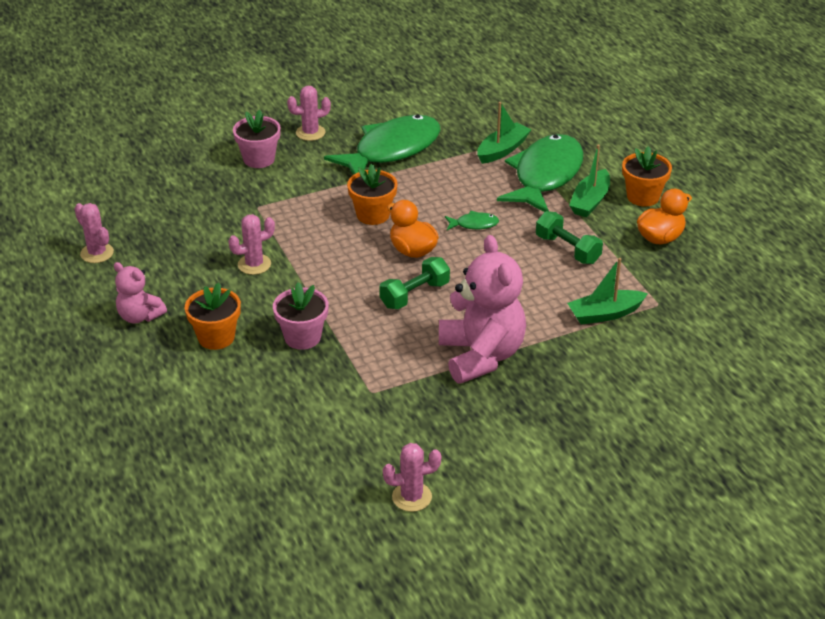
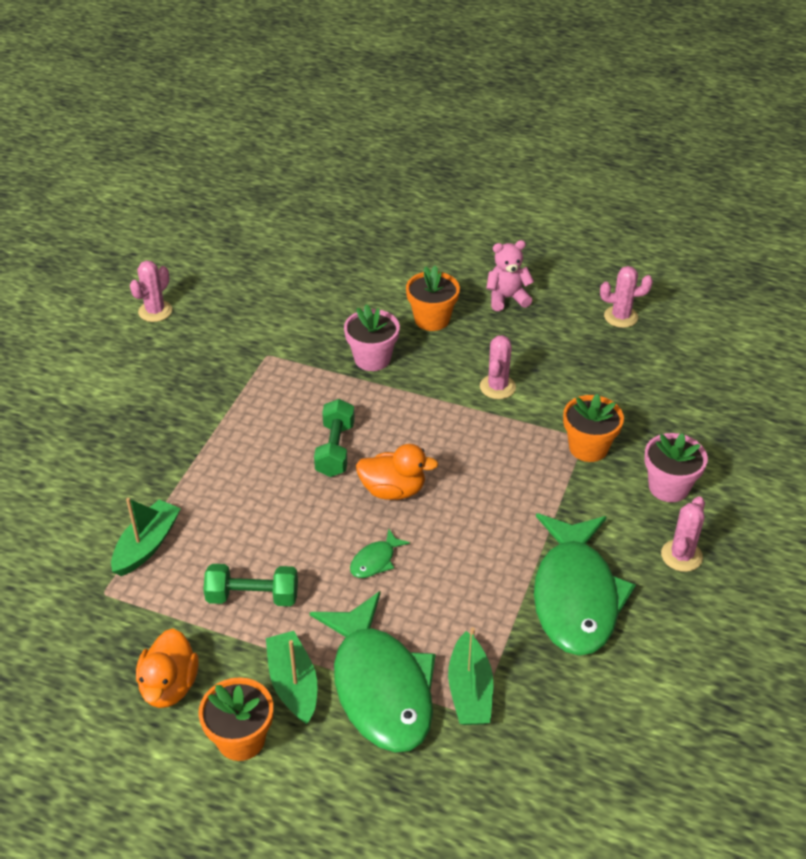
camera: 135 degrees right, 5 degrees up
(373, 215) = (478, 502): orange flower pot -> orange flower pot (588, 447)
(481, 356) = (217, 434): pink teddy bear -> none

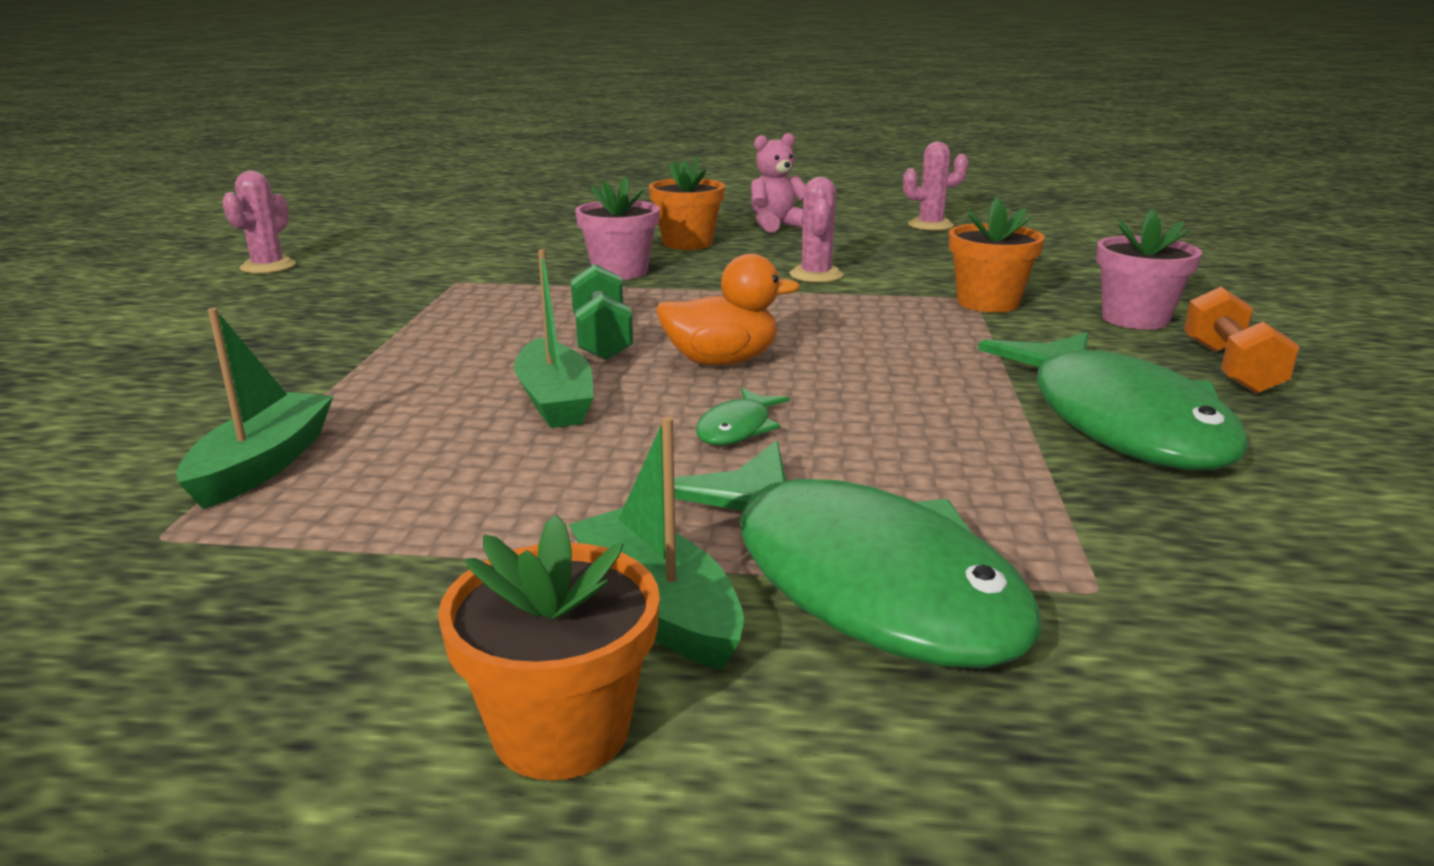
camera: 15 degrees left, 20 degrees down
(169, 686) = (337, 660): orange duck -> none
(253, 596) = (511, 498): green dumbbell -> none
(470, 691) = (1051, 557): green boat -> green boat (555, 400)
(681, 556) = (1230, 368): pink cactus -> orange dumbbell

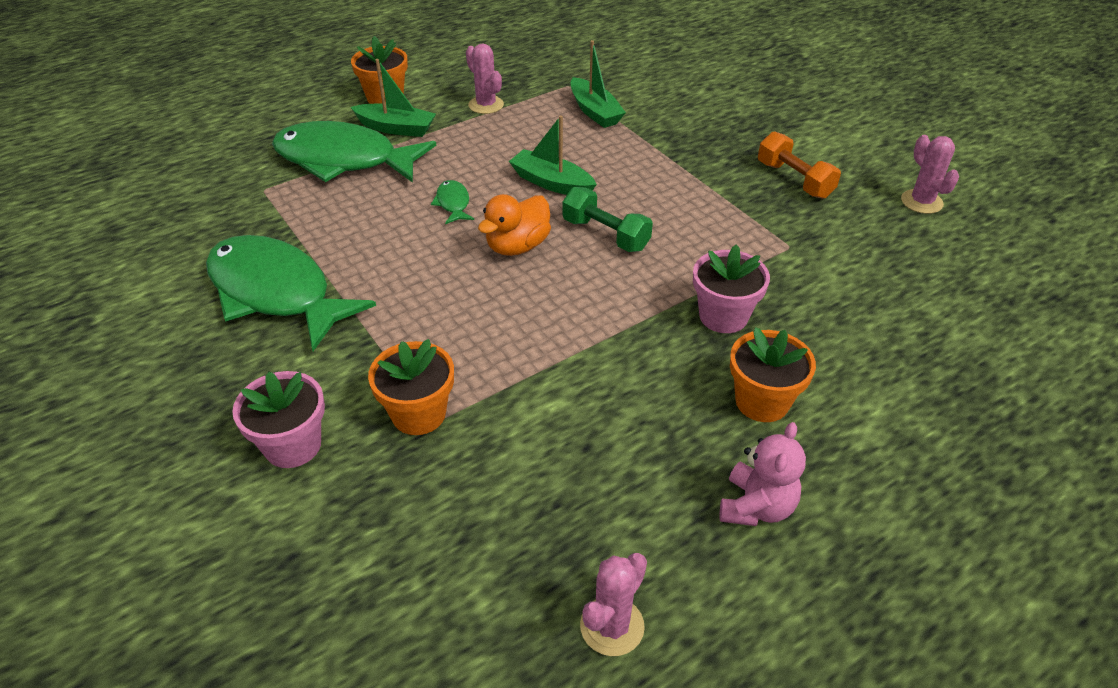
camera: 140 degrees right, 20 degrees up
(816, 275) = (586, 393): pink cactus -> pink cactus (486, 105)
(1230, 368) = (214, 392): orange dumbbell -> orange dumbbell (794, 180)

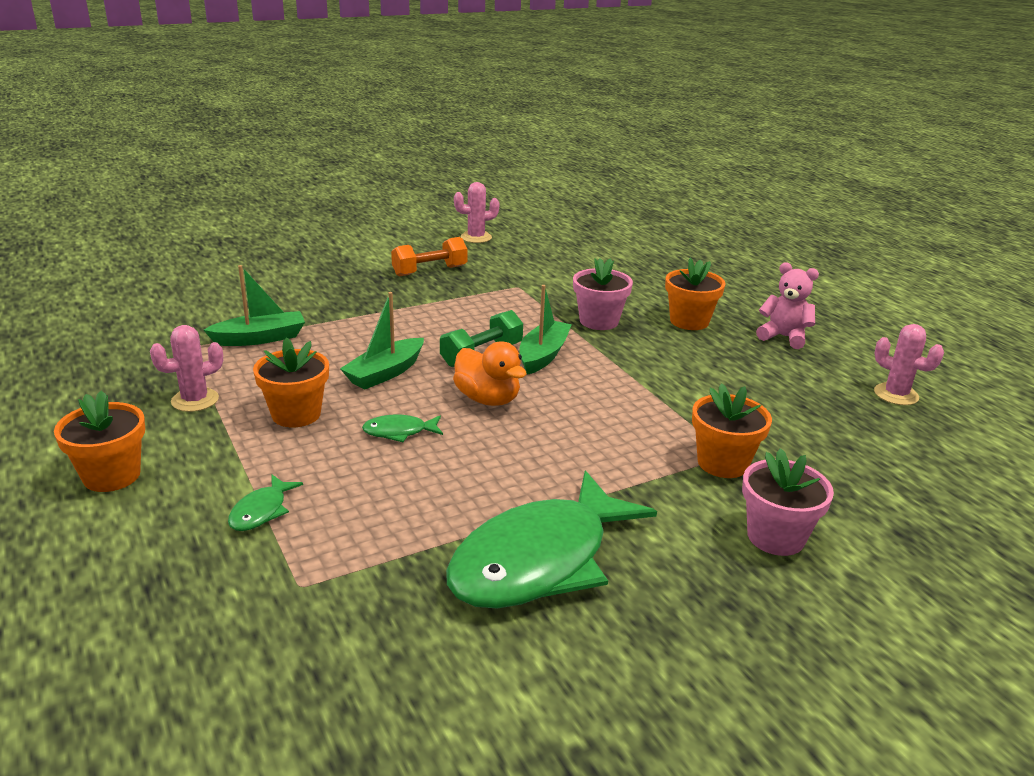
camera: 85 degrees left, 15 degrees down
(344, 160) = (261, 511): green fish -> green fish, size x0.40
(396, 128) = (205, 467): green boat -> green boat (543, 355)
(473, 151) = (296, 414): none -> orange flower pot

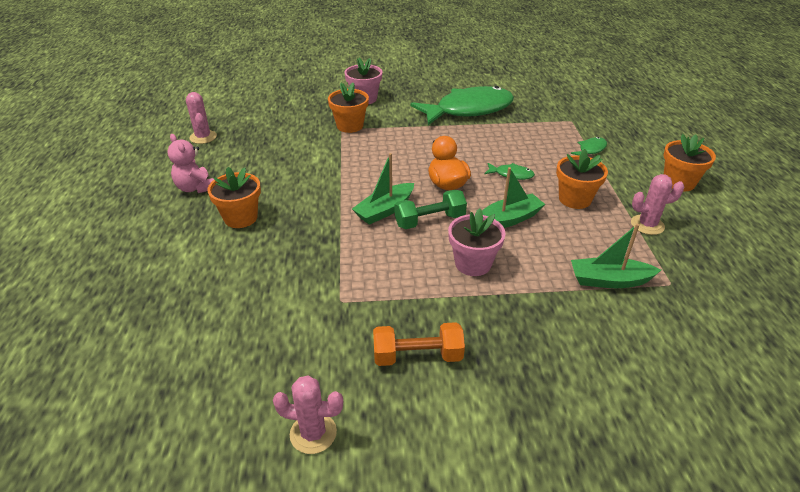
camera: 155 degrees left, 10 degrees up
(599, 321) = (311, 234): pink flower pot -> pink flower pot (473, 263)

